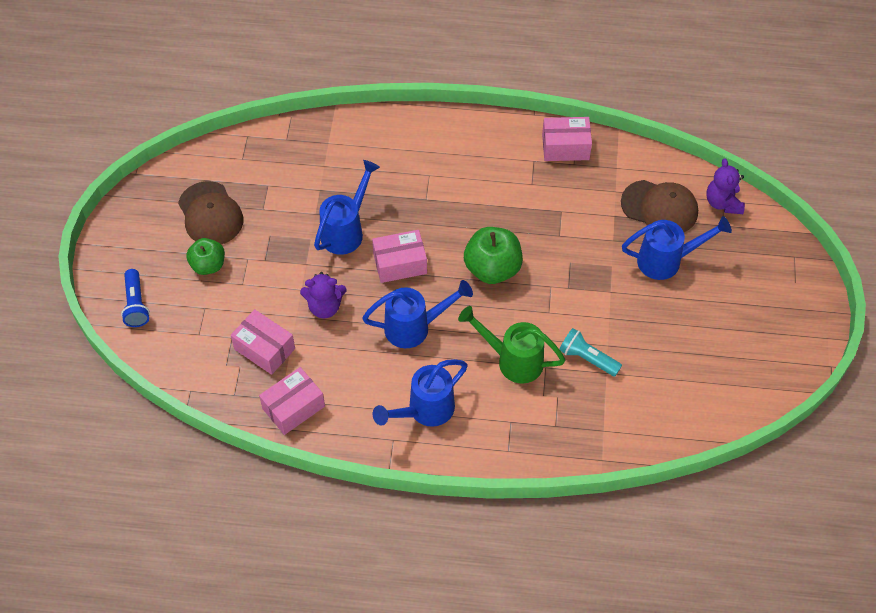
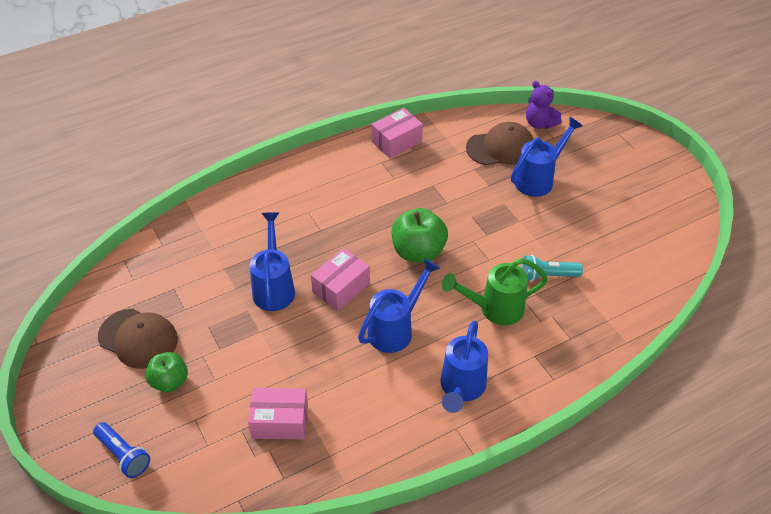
camera: 35 degrees left, 10 degrees down
(293, 407) = (347, 455): pink box -> none
(325, 307) = (305, 356): purple teddy bear -> none

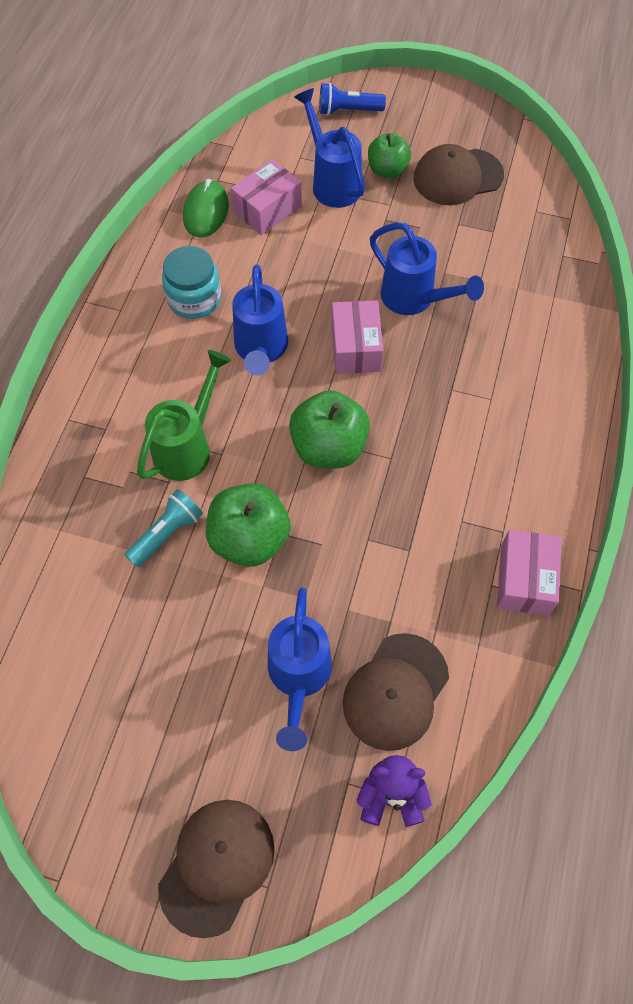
camera: 135 degrees right, 15 degrees up
(322, 457) = (206, 212): none -> green mouse
(400, 395) = (194, 299): none -> turquoise jar
(461, 389) = (146, 344): blue watering can -> blue watering can (332, 182)
(506, 243) = (249, 539): none -> green apple
(634, 150) = (217, 865): none -> brown cap

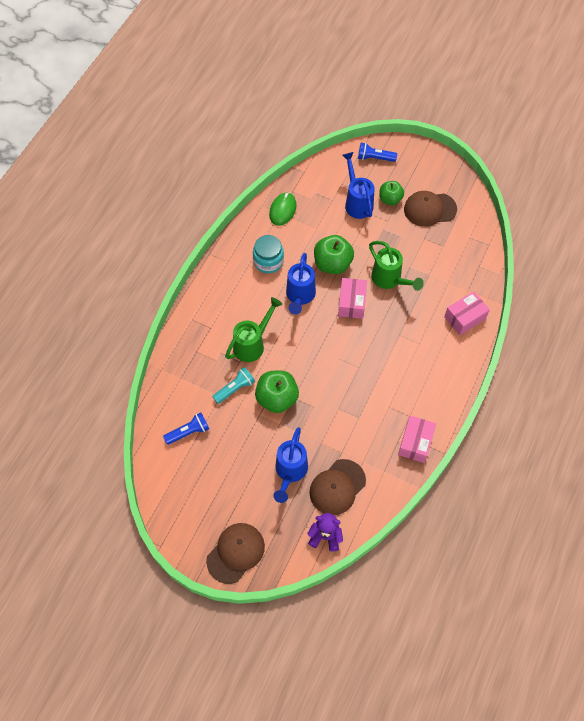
camera: 10 degrees right, 0 degrees up
(88, 632) = (188, 432): none -> blue flashlight
(267, 209) = (317, 213): pink box -> pink box (464, 318)
(329, 447) = (327, 356): green apple -> green apple (332, 264)
(415, 300) = (390, 280): blue watering can -> green watering can

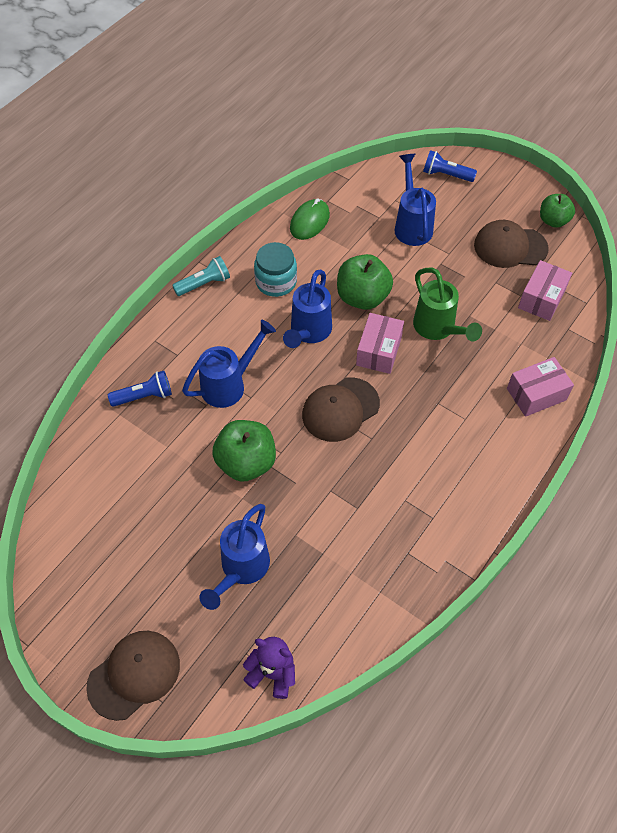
camera: 10 degrees right, 5 degrees down
(188, 432) = (111, 489): blue flashlight -> blue flashlight (144, 396)
(235, 389) = (190, 440): turquoise flashlight -> turquoise flashlight (204, 284)
(252, 344) = (229, 384): green watering can -> blue watering can
(337, 487) = (306, 603): brown cap -> brown cap (340, 409)
(390, 199) = (457, 227): green apple -> green apple (553, 221)
(415, 443) = (434, 557): pink box -> pink box (541, 299)

